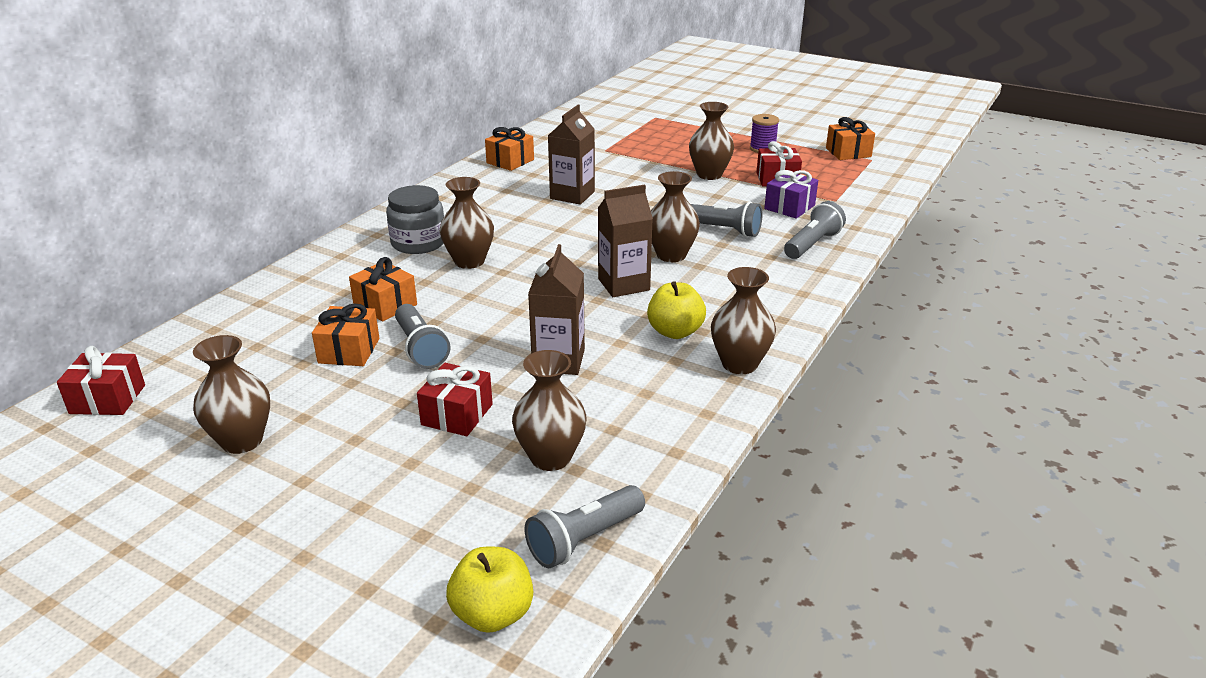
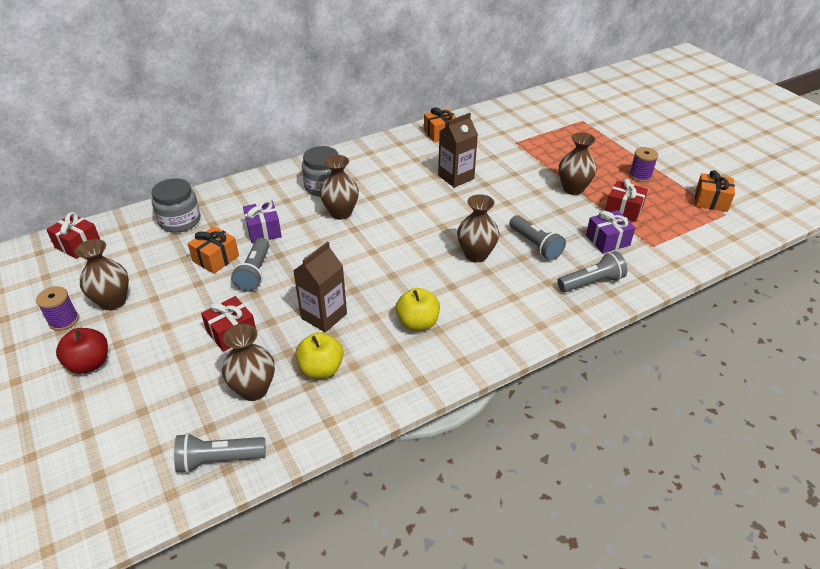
camera: 30 degrees right, 10 degrees up
(183, 487) = (64, 320): none -> purple spool
(249, 328) = (180, 221): none -> grey jar
(282, 517) = (89, 364): none -> red apple
(385, 305) = (264, 231): orange gift -> purple gift
(493, 614) = (129, 485): yellow apple -> yellow apple (321, 369)
(623, 284) = (420, 269): brown carton -> none
(739, 364) = (435, 369): brown vase -> none

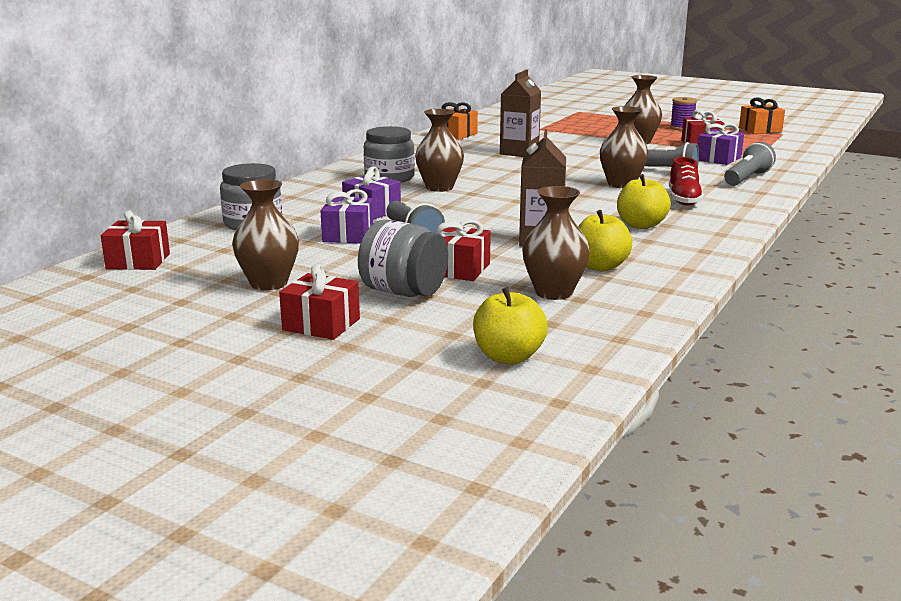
camera: 30 degrees left, 20 degrees down
(64, 320) = (224, 308): purple spool -> none
(89, 364) = (321, 324): red apple -> red gift
(141, 454) = (508, 357): none -> yellow apple
(170, 346) = (403, 292): none -> grey jar
(216, 258) = (348, 235): orange gift -> purple gift
(219, 460) = (601, 336): grey flashlight -> none
(496, 297) = (683, 199): none -> red shoe

